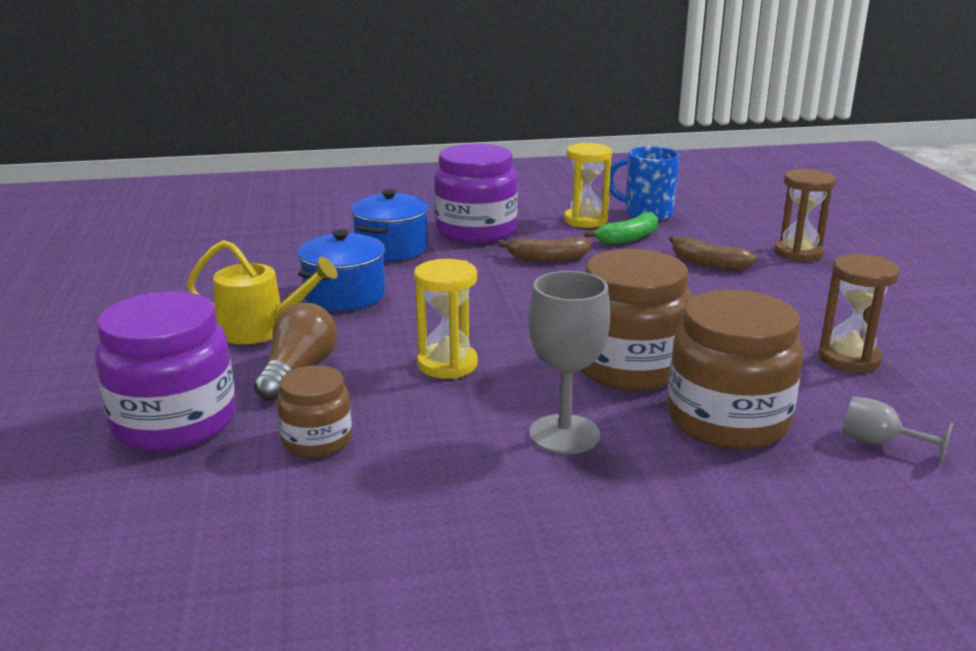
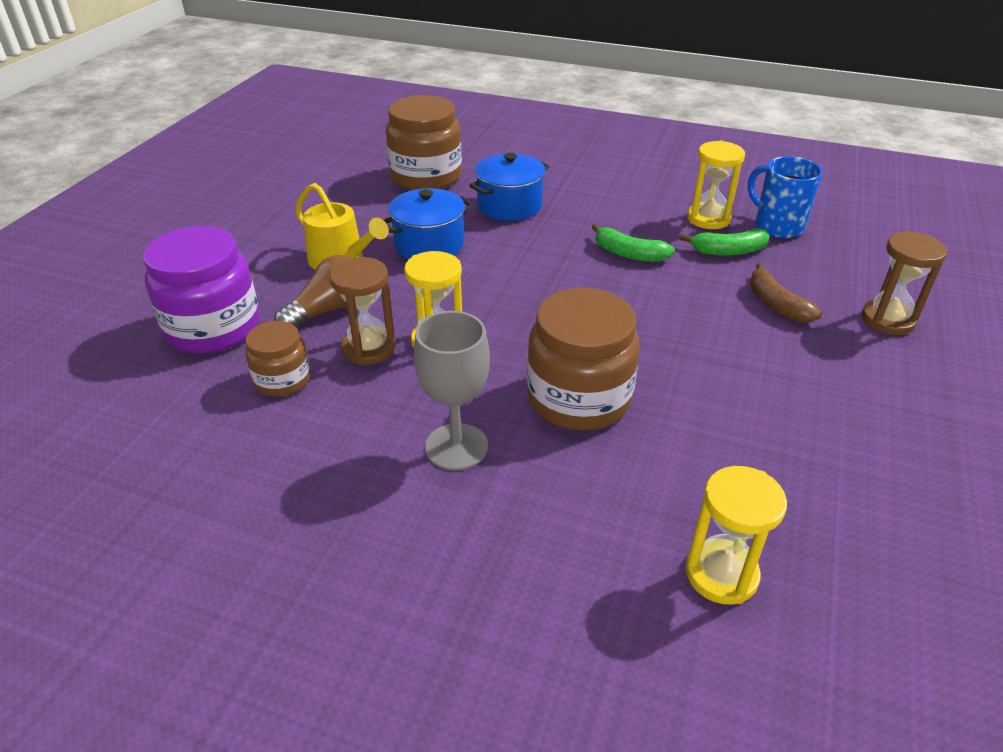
camera: 30 degrees right, 15 degrees up
(476, 231) = (597, 205): purple jar -> none
(547, 259) = (628, 254): brown banana -> green banana
(728, 420) = (605, 489): brown jar -> brown jar (426, 176)
(849, 359) = (798, 466): brown hourglass -> brown hourglass (369, 348)
(879, 443) = (721, 574): grey goblet -> yellow hourglass

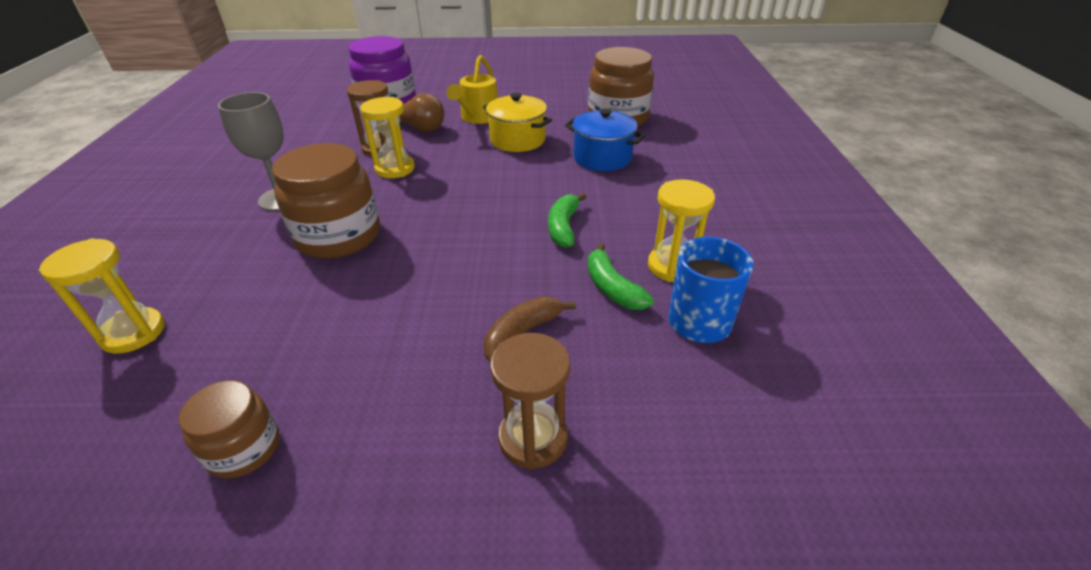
camera: 70 degrees right, 0 degrees up
(282, 380) = (342, 132): brown jar -> brown jar (244, 448)
(429, 245) = (517, 140): blue pot -> yellow pot

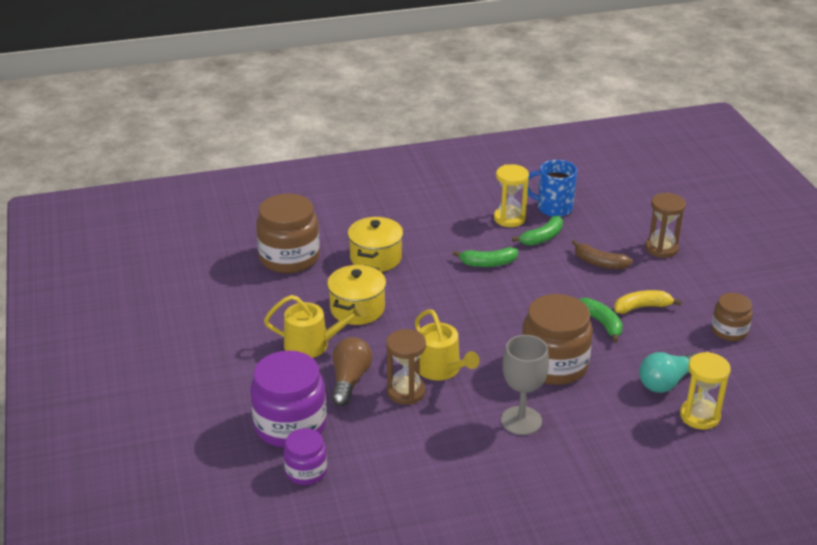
camera: 105 degrees left, 5 degrees down
(219, 322) = (666, 382): none -> turquoise light bulb
(335, 105) = (306, 471): none -> purple jar
(381, 294) = (601, 323): none -> green banana
(384, 349) = (642, 307): none -> yellow banana
(395, 169) = (441, 369): yellow hourglass -> yellow watering can
(602, 158) = (376, 258): blue pot -> yellow pot

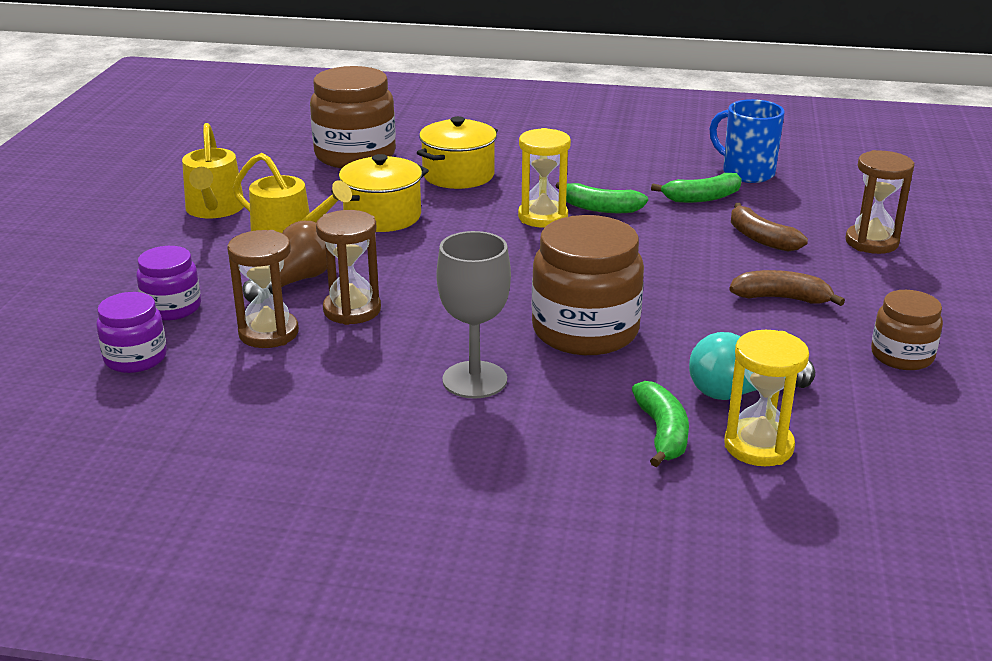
camera: 25 degrees right, 5 degrees down
(290, 425) = (172, 308): purple jar -> purple jar, size x0.56
(371, 425) = (268, 333): none -> brown hourglass
(441, 369) = (423, 298): yellow watering can -> yellow watering can (214, 209)
(509, 218) = (674, 171): yellow hourglass -> yellow hourglass (543, 217)
(601, 323) = (701, 302): green banana -> green banana (662, 433)
(642, 307) = (782, 298): yellow banana -> brown banana

